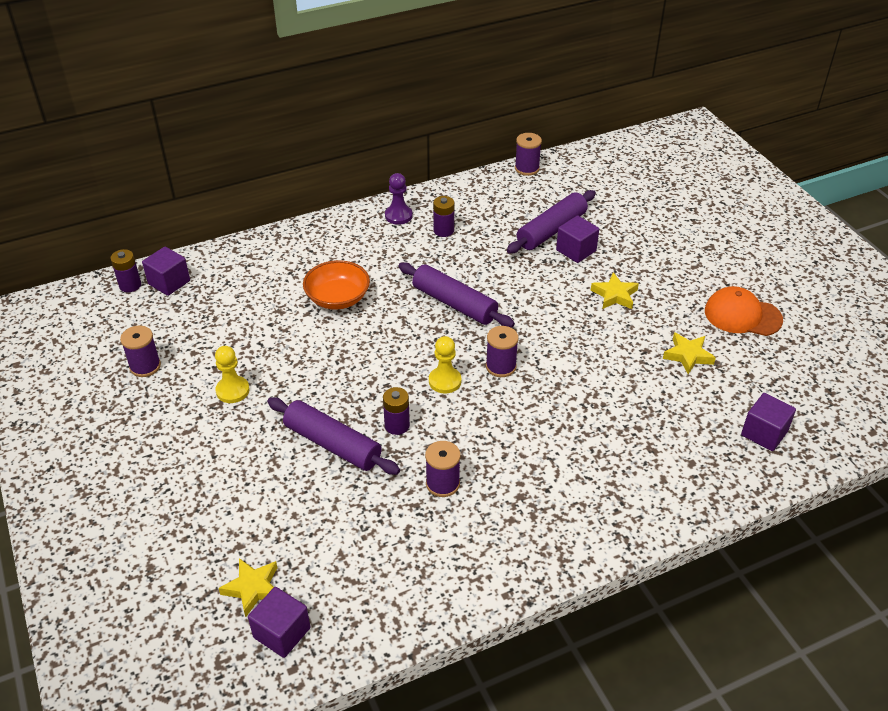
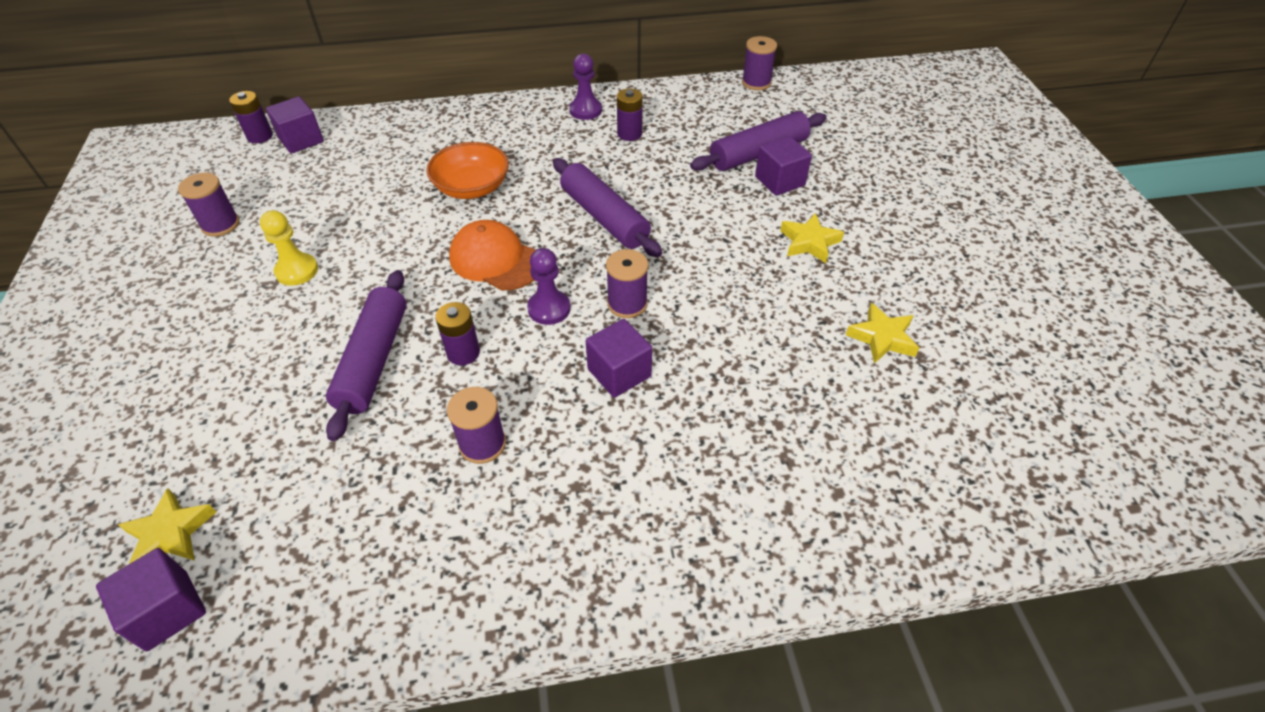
camera: 15 degrees right, 5 degrees up
(333, 444) = (374, 360): purple rolling pin -> purple rolling pin turned 45 degrees clockwise
(445, 381) = (549, 309): yellow pawn -> purple pawn
(742, 315) = (975, 298): orange cap -> orange cap (496, 260)
(764, 433) = (961, 472): purple cube -> purple cube (619, 373)

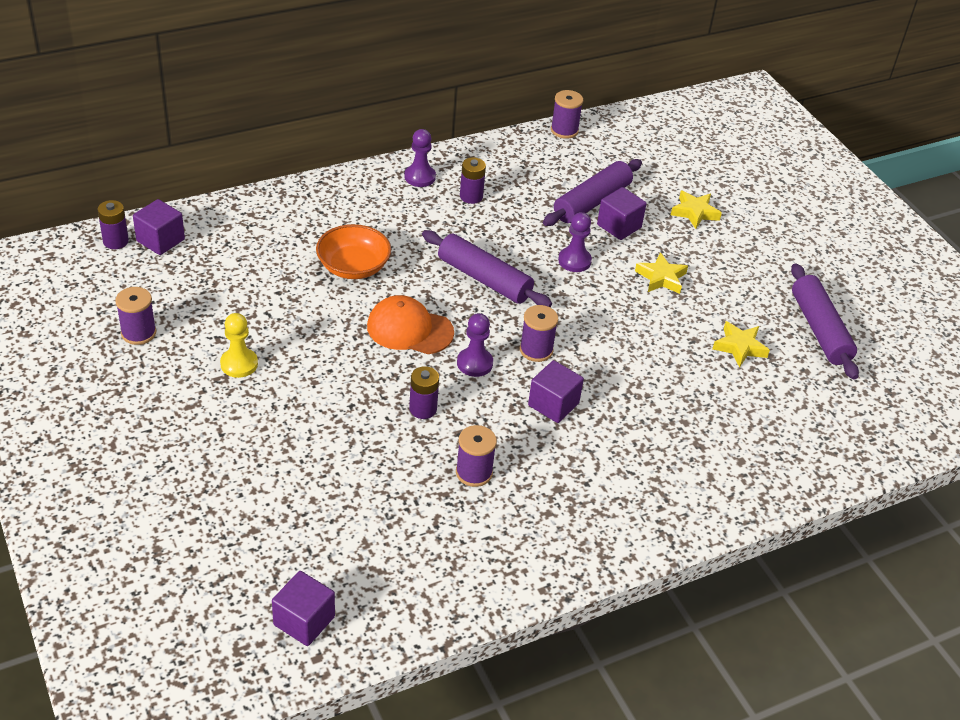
camera: 20 degrees left, 5 degrees down
(170, 534) = (271, 574): yellow star -> yellow star (694, 212)
(374, 360) = (353, 426): purple rolling pin -> purple rolling pin (820, 329)
(714, 211) = (574, 261): none -> purple pawn

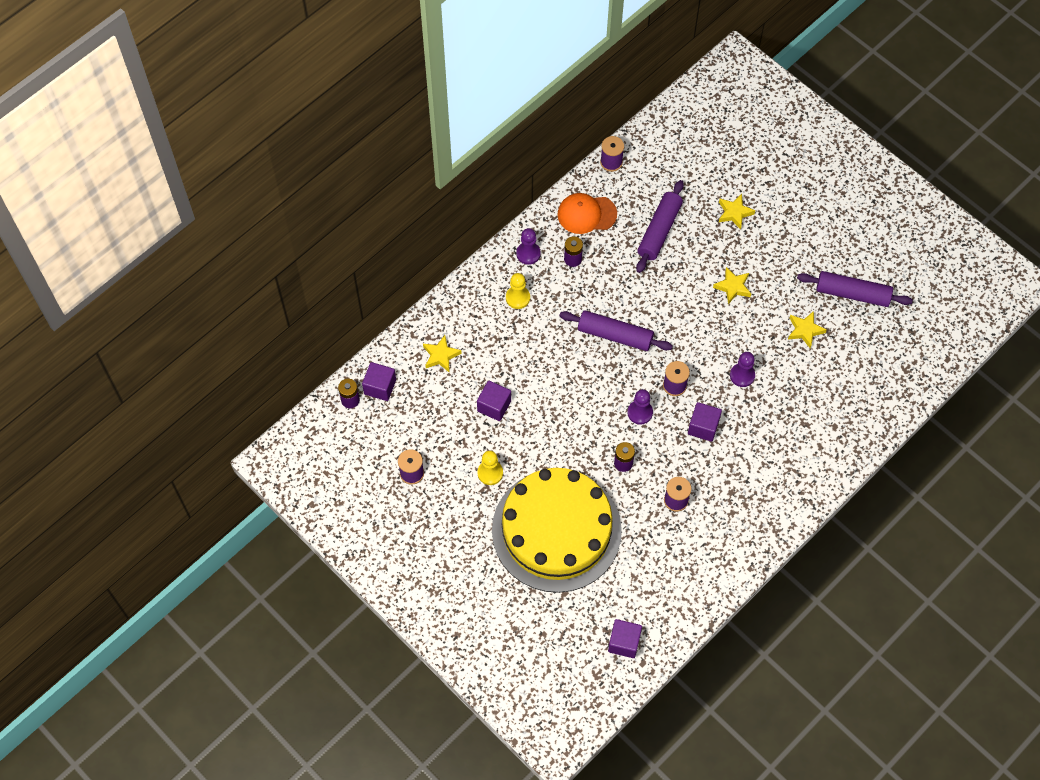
camera: 15 degrees left, 20 degrees up
(254, 234) = (441, 355): none -> yellow star
(288, 453) = (556, 530): none -> yellow cake
(353, 267) = (522, 359): orange bowl -> none
(383, 211) = (517, 298): none -> yellow pawn
(409, 329) = (585, 400): orange cap -> orange cap (586, 214)
(574, 261) = (669, 294): purple pawn -> purple pawn (742, 375)
(619, 226) = (687, 248): purple cube -> purple cube (494, 406)
(820, 329) = (852, 293): purple rolling pin -> purple rolling pin turned 45 degrees counterclockwise

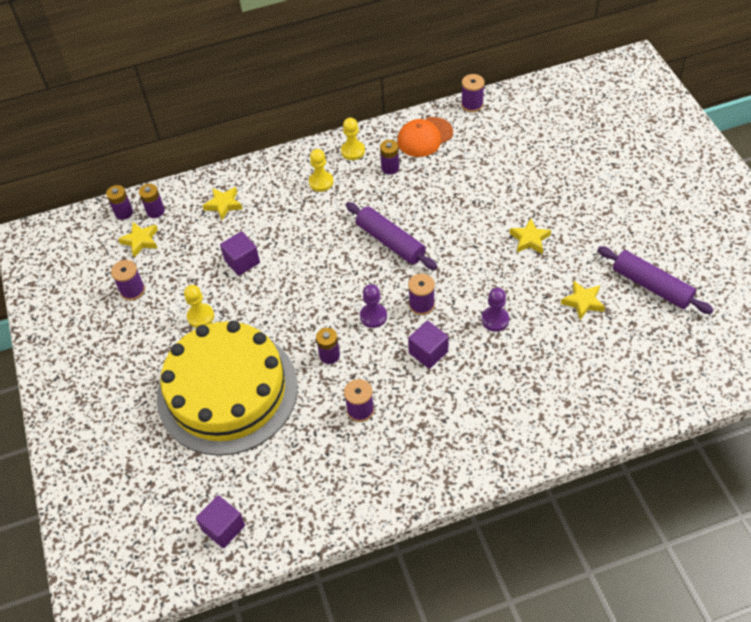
camera: 30 degrees right, 10 degrees down
(380, 387) = (155, 211): purple cube -> purple battery
(528, 254) = (353, 151): purple pawn -> yellow pawn
(586, 214) = (424, 137): orange cap -> orange cap turned 60 degrees counterclockwise
(659, 231) = (484, 171): purple rolling pin -> none
(734, 213) = (566, 178): yellow star -> yellow star (141, 241)

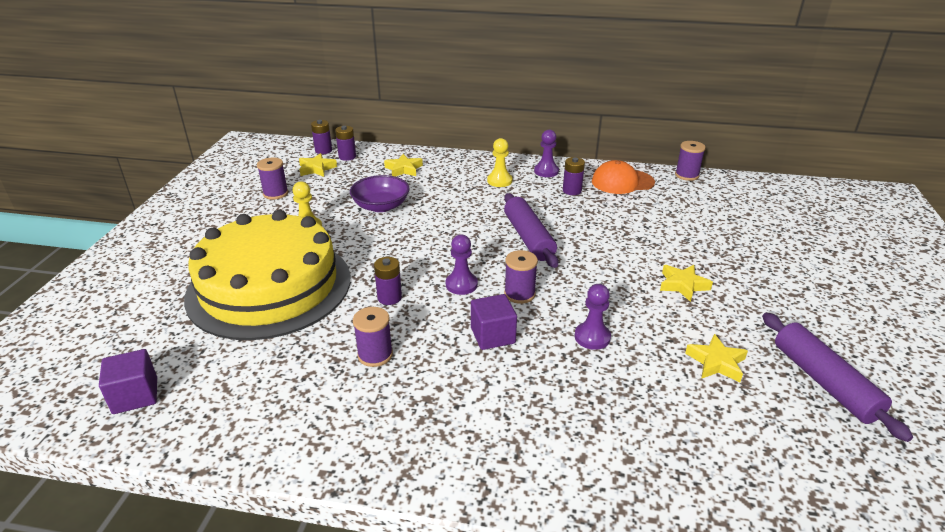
camera: 25 degrees right, 20 degrees down
(242, 261) = (381, 206): purple cube -> purple bowl
(353, 151) = (546, 171): yellow pawn -> purple pawn

